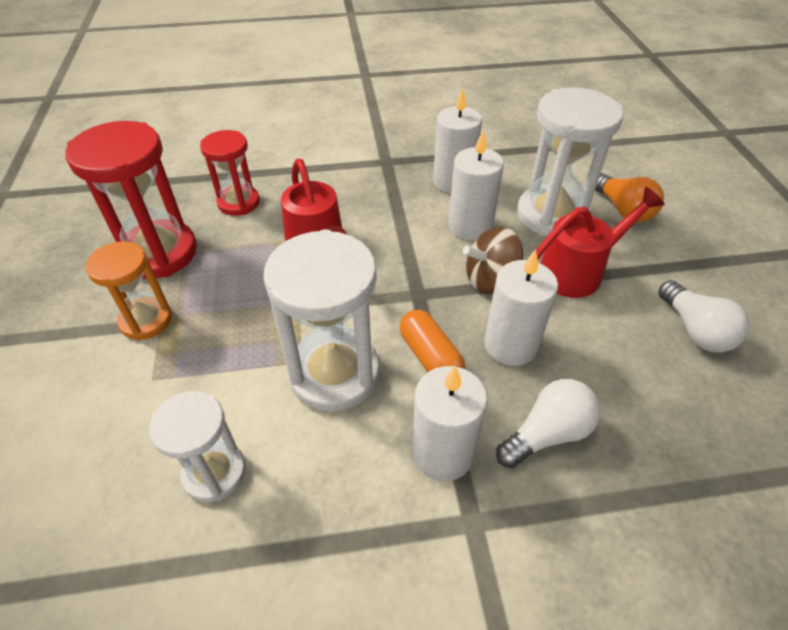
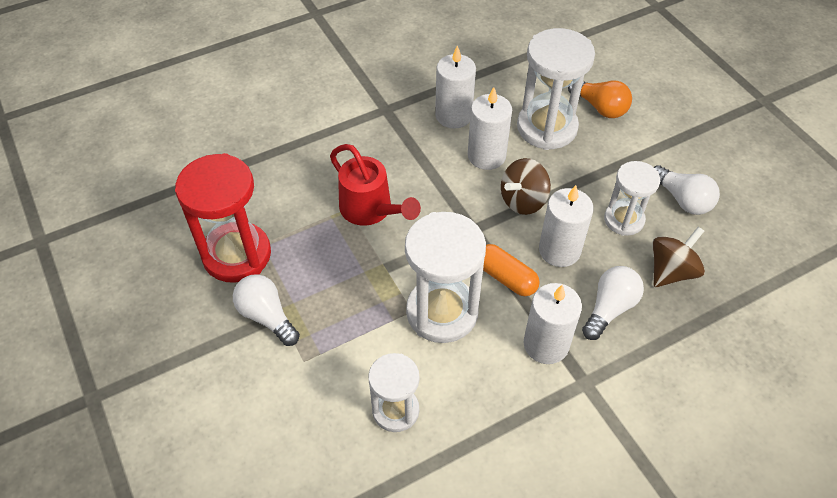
camera: 20 degrees left, 5 degrees up
(146, 320) = (267, 316): orange hourglass -> white light bulb
(239, 203) = (277, 187): red hourglass -> none
(578, 271) = (585, 174): red watering can -> none
(607, 333) = (624, 220): none -> white hourglass
(651, 412) = (671, 271): none -> brown spinning top

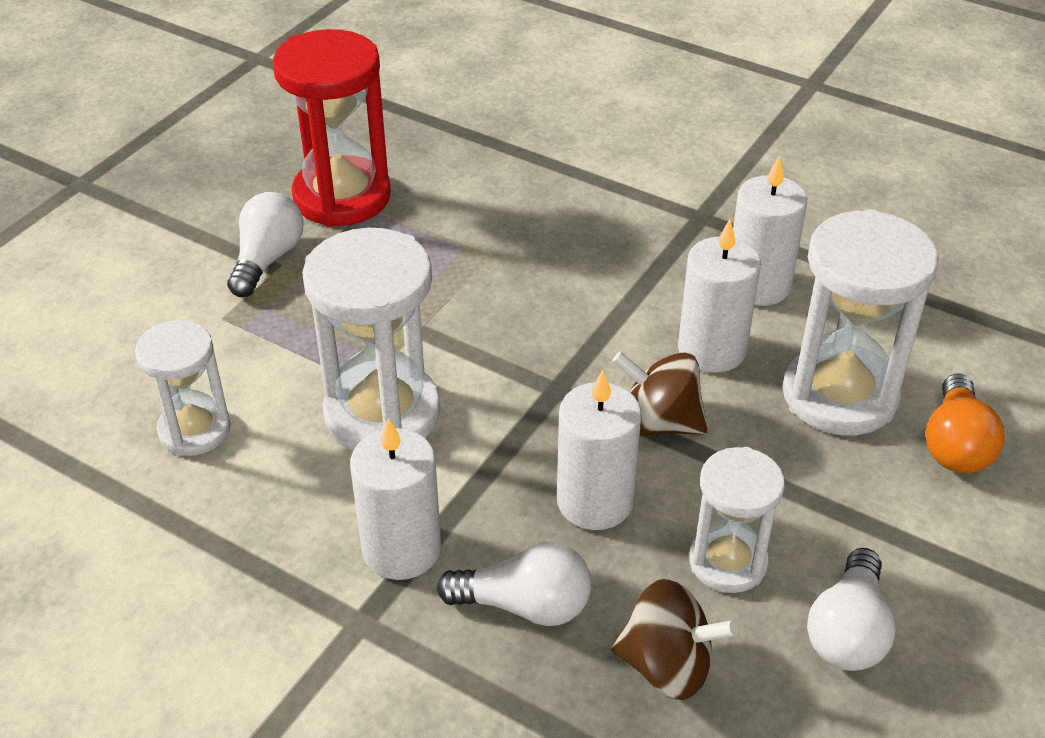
camera: 60 degrees right, 10 degrees down
(371, 210) = (505, 277): red watering can -> none
(506, 277) = (493, 458): orange capsule -> none

